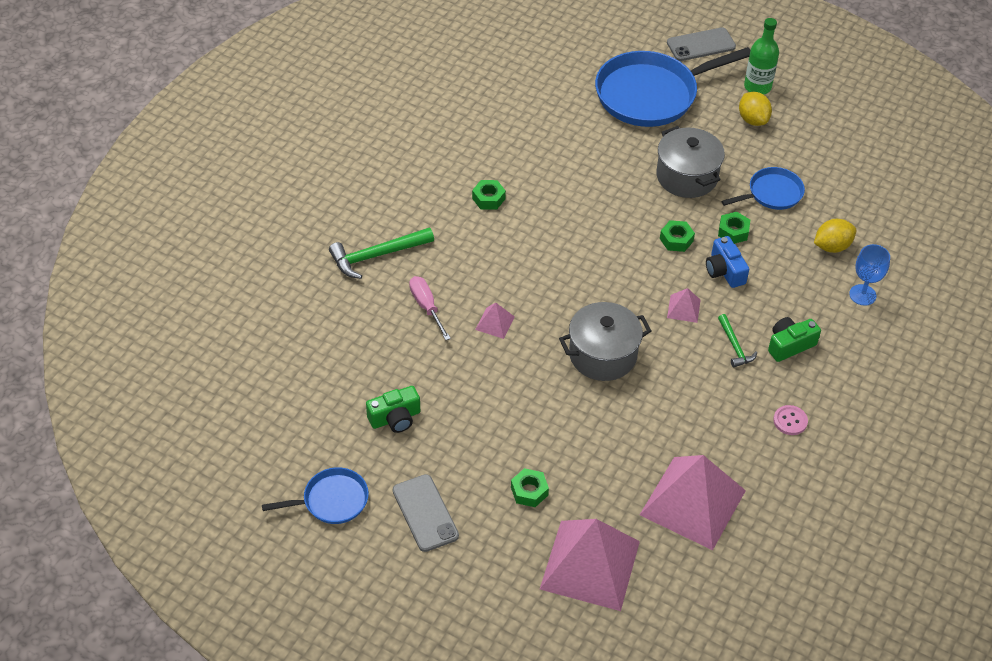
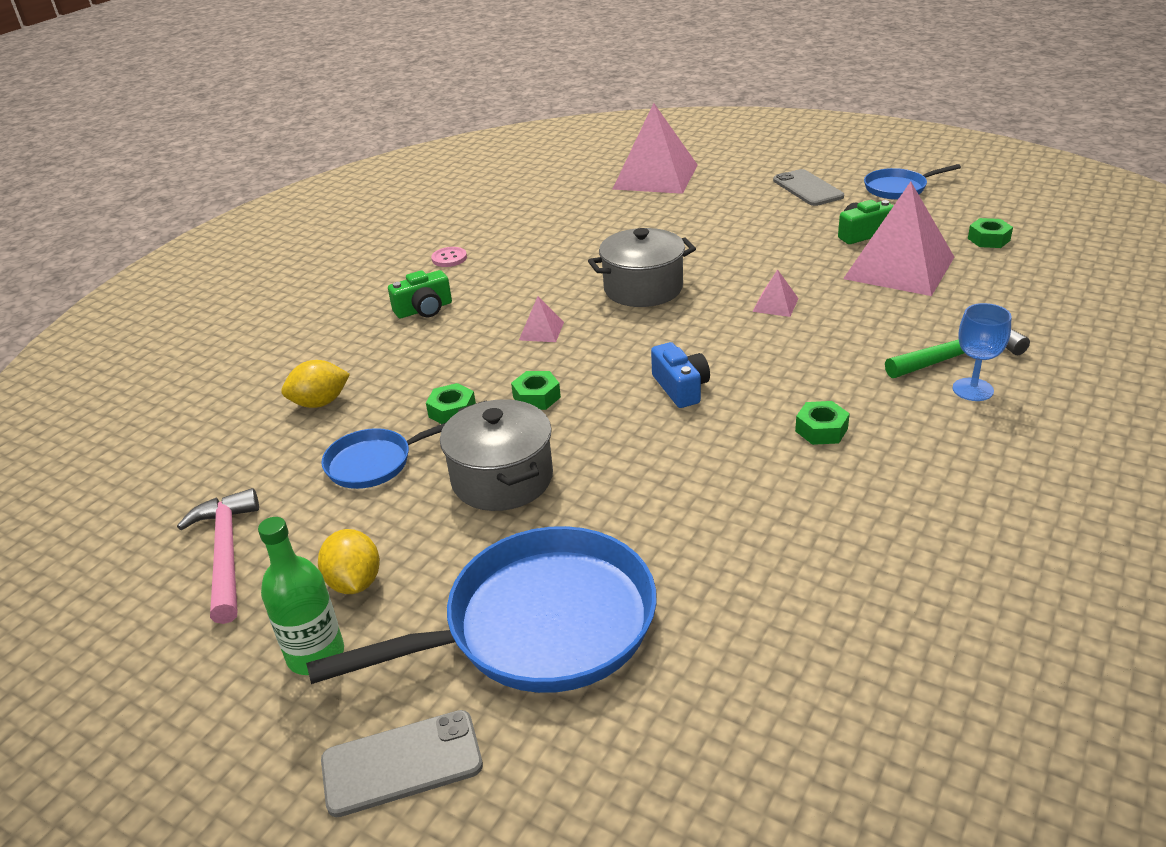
camera: 175 degrees left, 15 degrees down
(426, 306) = (866, 313): pink screwdriver -> none
(529, 491) = (713, 204): green nut -> green nut (988, 239)
(693, 502) = (560, 209): pink pyramid -> pink pyramid (899, 268)
(724, 271) = (478, 368): blue camera -> blue camera (681, 388)
(735, 346) = (488, 304): green hammer -> none
(833, 140) = (226, 552): none -> pink hammer
(862, 295) = (310, 357): blue goblet -> blue goblet (972, 389)

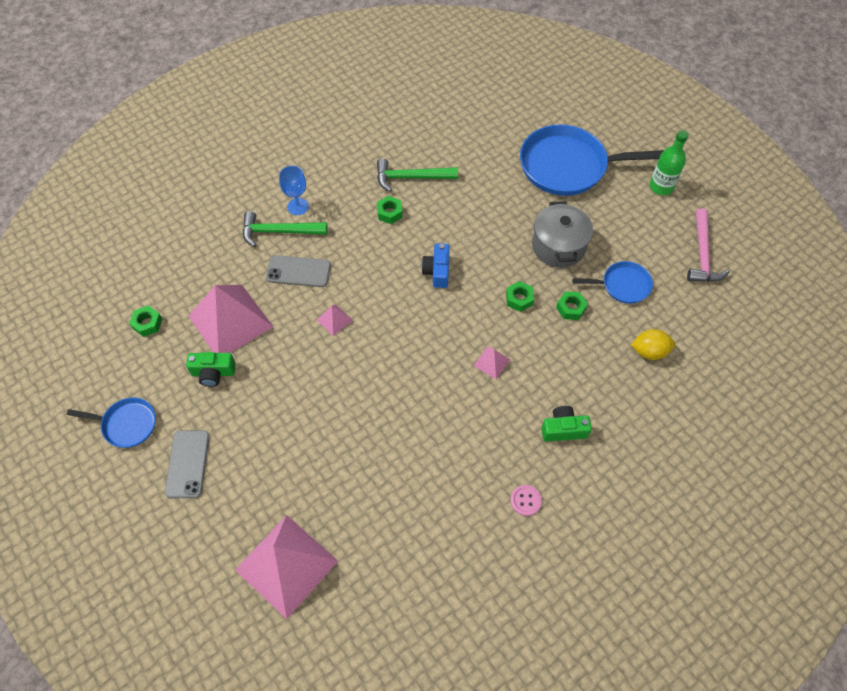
camera: 160 degrees left, 25 degrees up
(355, 582) = (641, 214): yellow lemon -> none
(402, 763) = (632, 136): grey phone -> grey phone (298, 271)
(643, 289) = (403, 379): grey pot -> none
(838, 491) = (410, 177): none -> green hammer

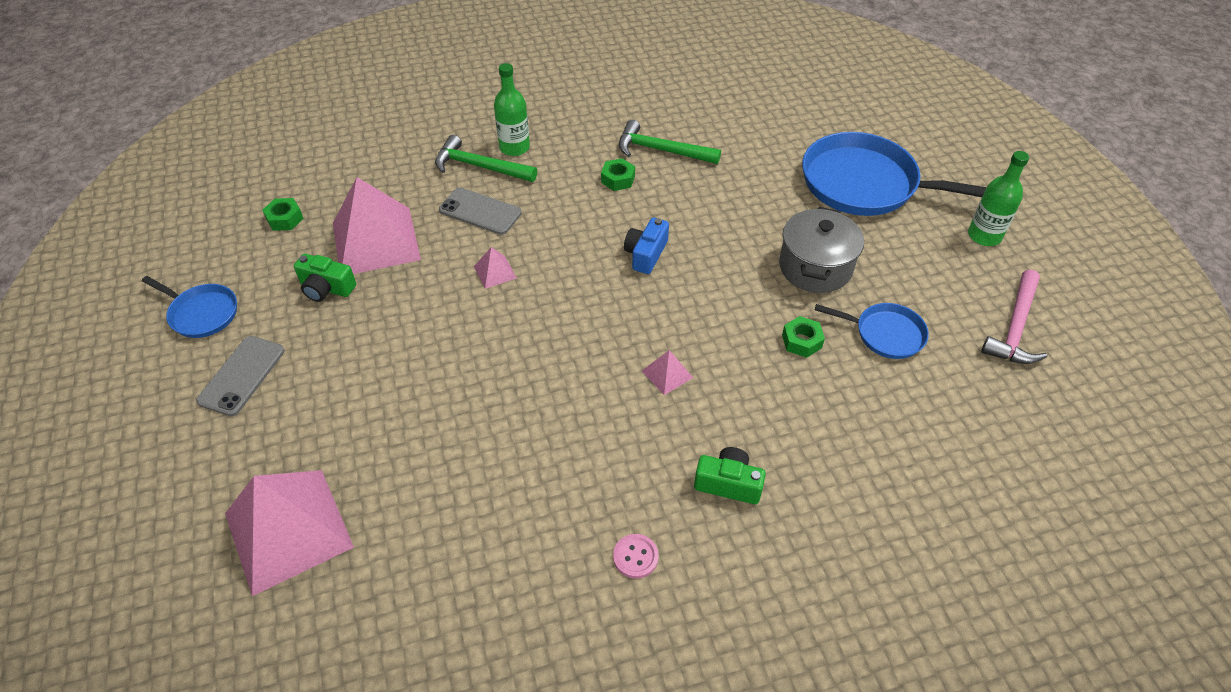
camera: 20 degrees right, 10 degrees down
(298, 206) = (514, 147): blue goblet -> green bottle
(519, 299) = (736, 312): green nut -> none
(649, 351) = (892, 423): yellow lemon -> none

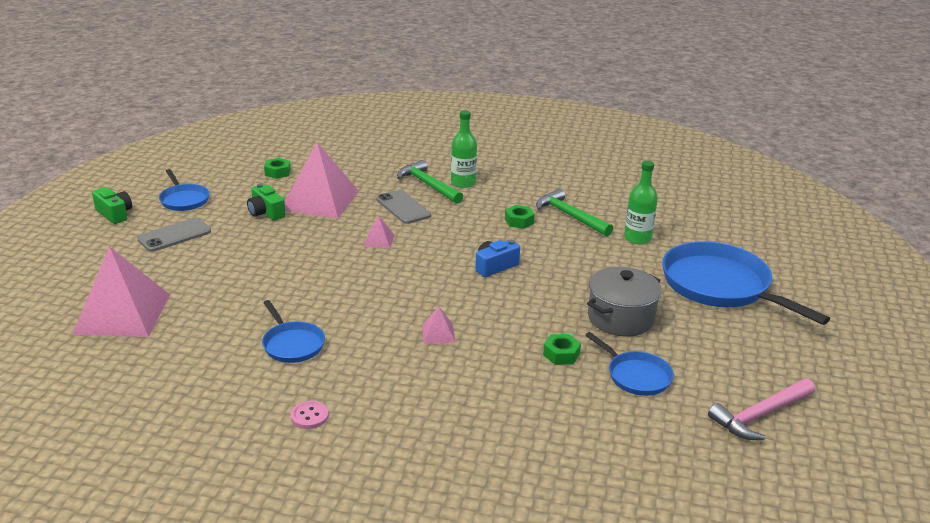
camera: 30 degrees right, 20 degrees down
(530, 468) = (292, 344): none -> blue pan
(728, 483) = (416, 407): green camera -> green camera (114, 214)
(984, 236) = (796, 351): green bottle -> green bottle (637, 238)

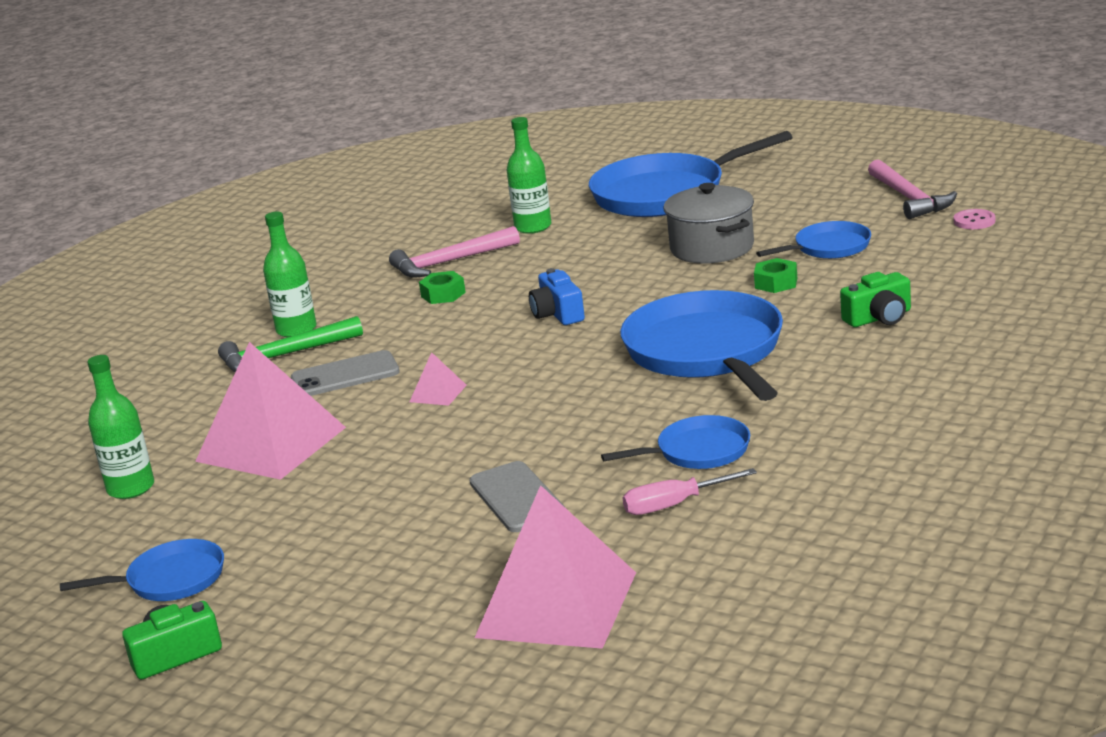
camera: 70 degrees left, 5 degrees down
(174, 235) = (308, 578): grey phone -> grey phone (517, 498)
(224, 342) = (673, 505): none -> pink screwdriver
(266, 212) = (281, 492): green camera -> green camera (879, 318)
(277, 172) = (131, 488): green nut -> green bottle
(309, 416) = (866, 433): pink button -> pink button (974, 221)
(438, 333) = (707, 352): pink pyramid -> blue pan
(569, 216) = (449, 262): green hammer -> pink hammer

